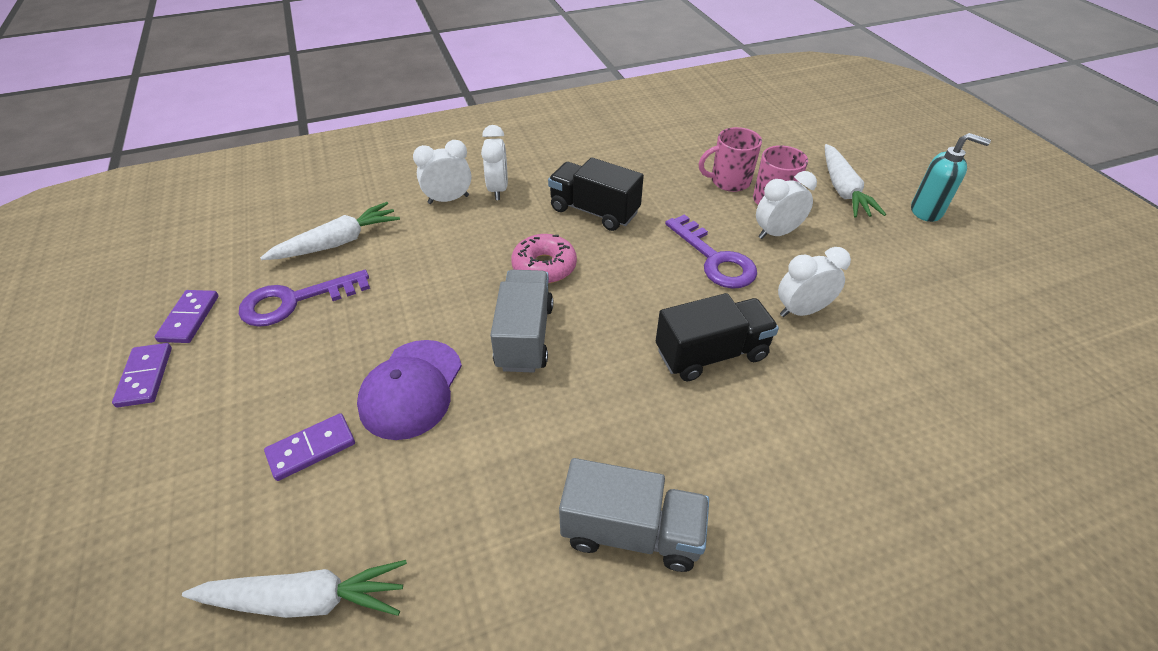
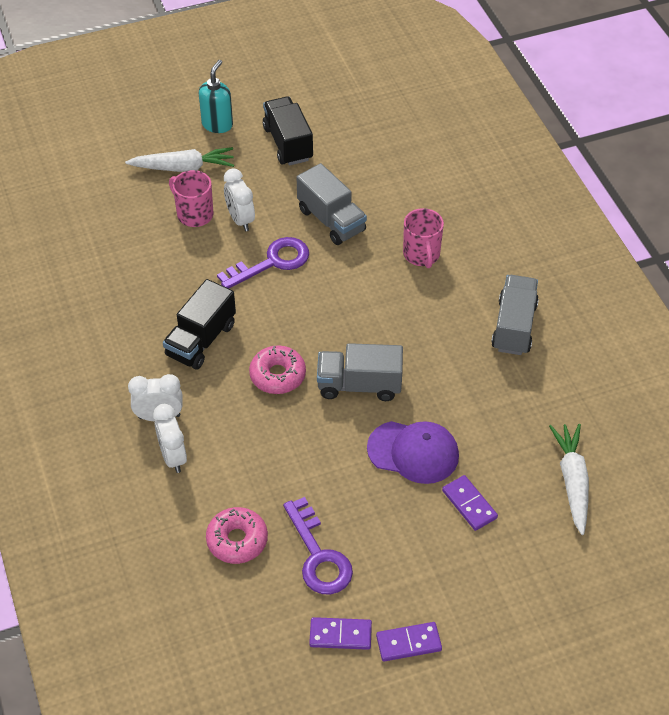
camera: 90 degrees left, 5 degrees up
(337, 243) = (237, 540): white carrot -> pink donut
(711, 354) = (374, 276): black truck -> black truck (288, 143)
(729, 181) = (163, 240): pink mug -> pink mug (421, 255)
(801, 311) = (331, 220): white clock -> grey truck

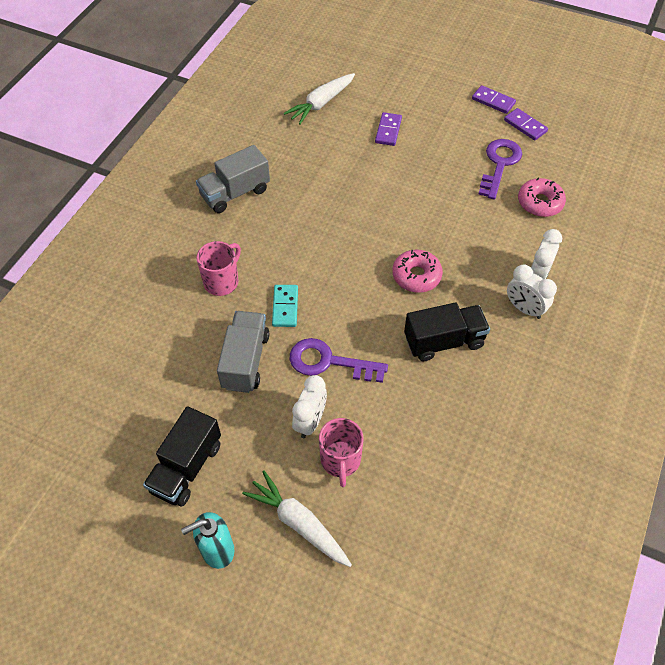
camera: 135 degrees left, 5 degrees up
(351, 273) = (285, 307): none -> turquoise domino
(359, 385) = (371, 231): grey truck -> none
(413, 452) = (386, 174): purple cap -> none

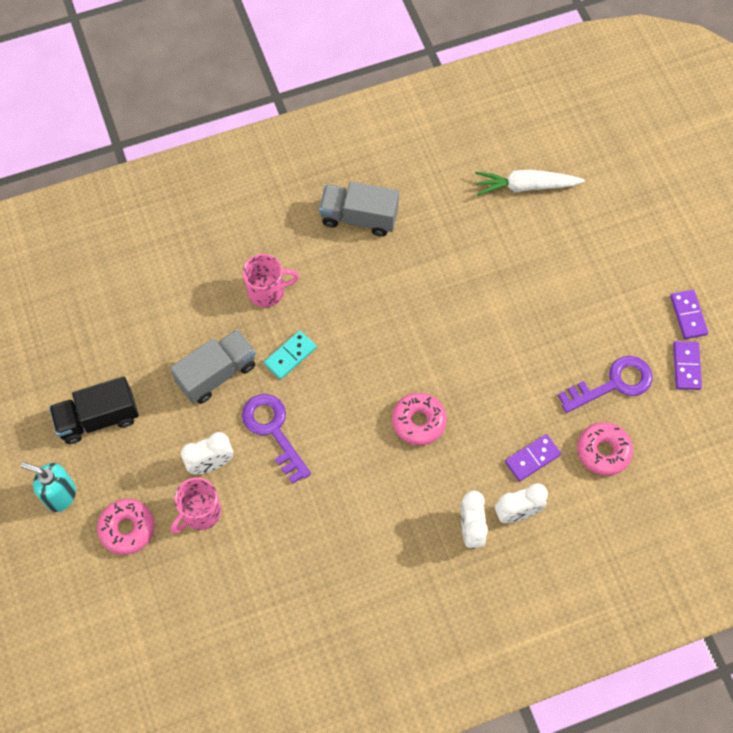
camera: 45 degrees right, 10 degrees up
(299, 523) = (127, 528): white carrot -> pink donut
(388, 130) = (553, 264): purple domino -> purple domino (532, 458)
(444, 341) = (375, 495): black truck -> none

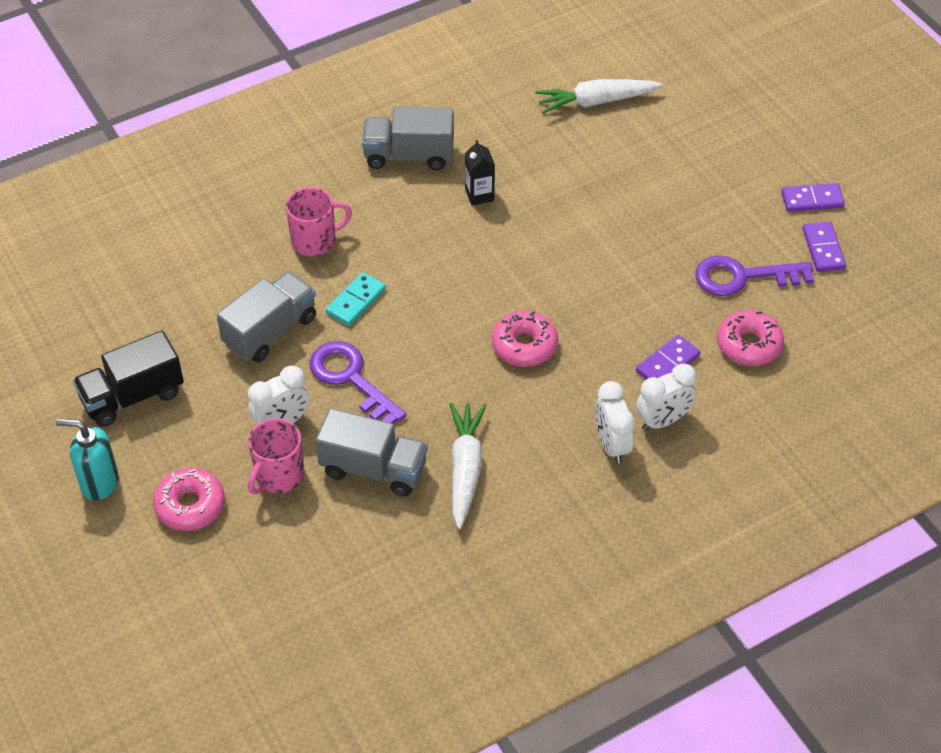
camera: 10 degrees left, 15 degrees down
(276, 519) = (373, 469): none -> grey truck
(349, 531) = (465, 469): none -> white carrot
(410, 266) = (479, 195): none -> black carton
(613, 384) = (743, 277): purple key -> purple key turned 150 degrees counterclockwise
(688, 315) = (812, 200): purple domino -> purple domino turned 75 degrees counterclockwise

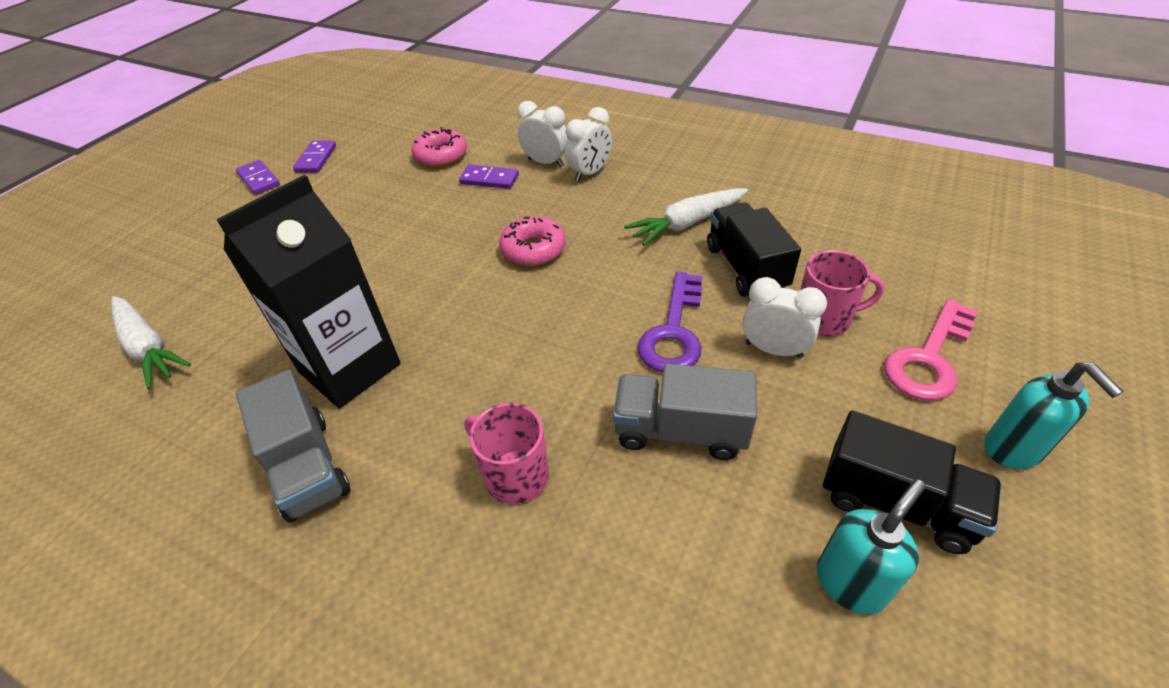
camera: 120 degrees left, 5 degrees down
(120, 342) = (850, 583): none -> turquoise soap dispenser
(190, 505) = (929, 358): pink donut -> pink key
(356, 301) = (576, 383): turquoise domino -> none
(373, 469) = (746, 268): grey truck -> black truck
(479, 195) = (350, 368): black carton -> black carton, size x2.44
(743, 277) = (370, 179): purple key -> none
(823, 249) = (316, 159): purple domino -> purple domino turned 45 degrees counterclockwise

